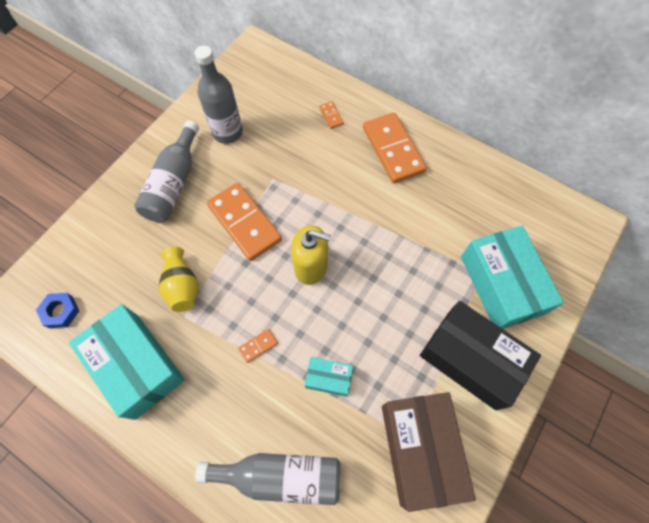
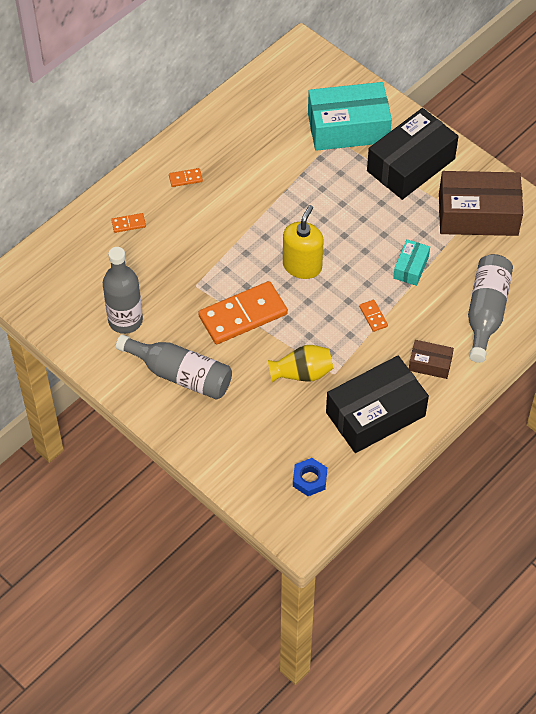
camera: 80 degrees left, 10 degrees down
(137, 365) = (375, 414): turquoise box -> black box
(203, 416) = (430, 364): none -> brown box
(393, 150) = (185, 178): orange domino -> orange domino, size x0.41

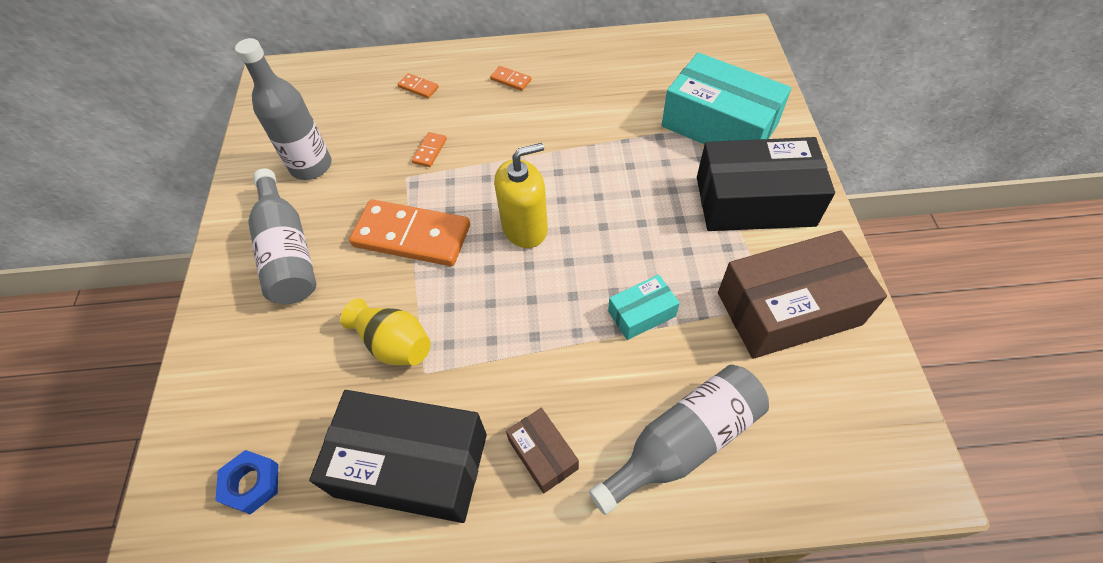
camera: 45 degrees right, 0 degrees up
(373, 316) = (539, 339): orange domino -> orange domino (429, 151)
(478, 214) = (788, 308): brown box -> brown box turned 60 degrees counterclockwise

